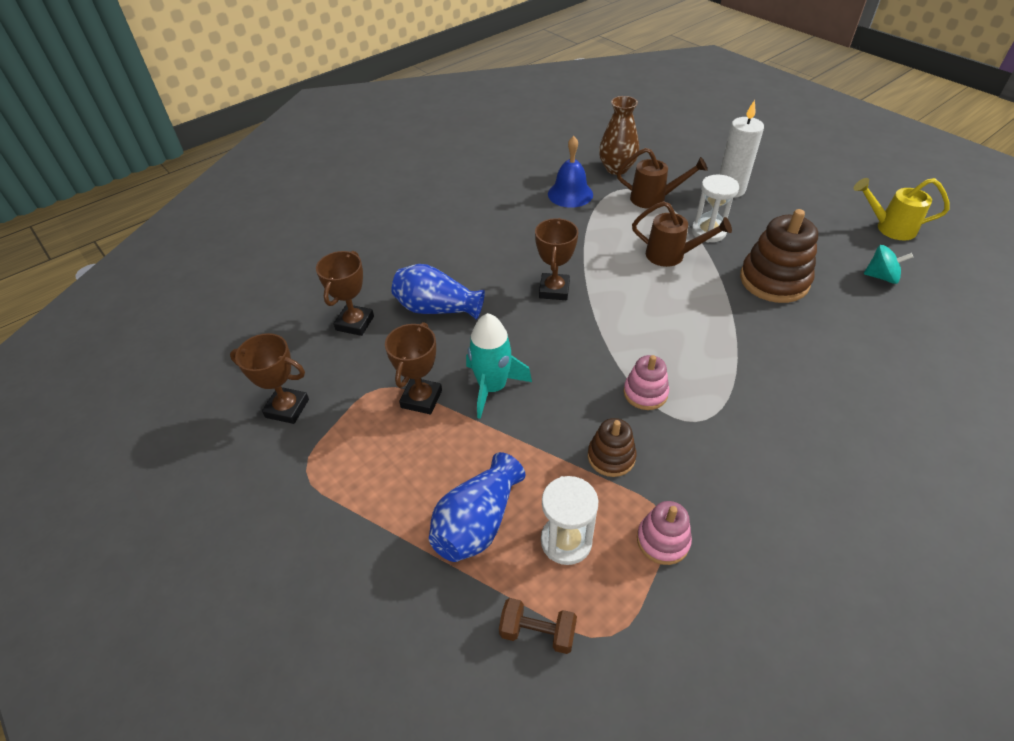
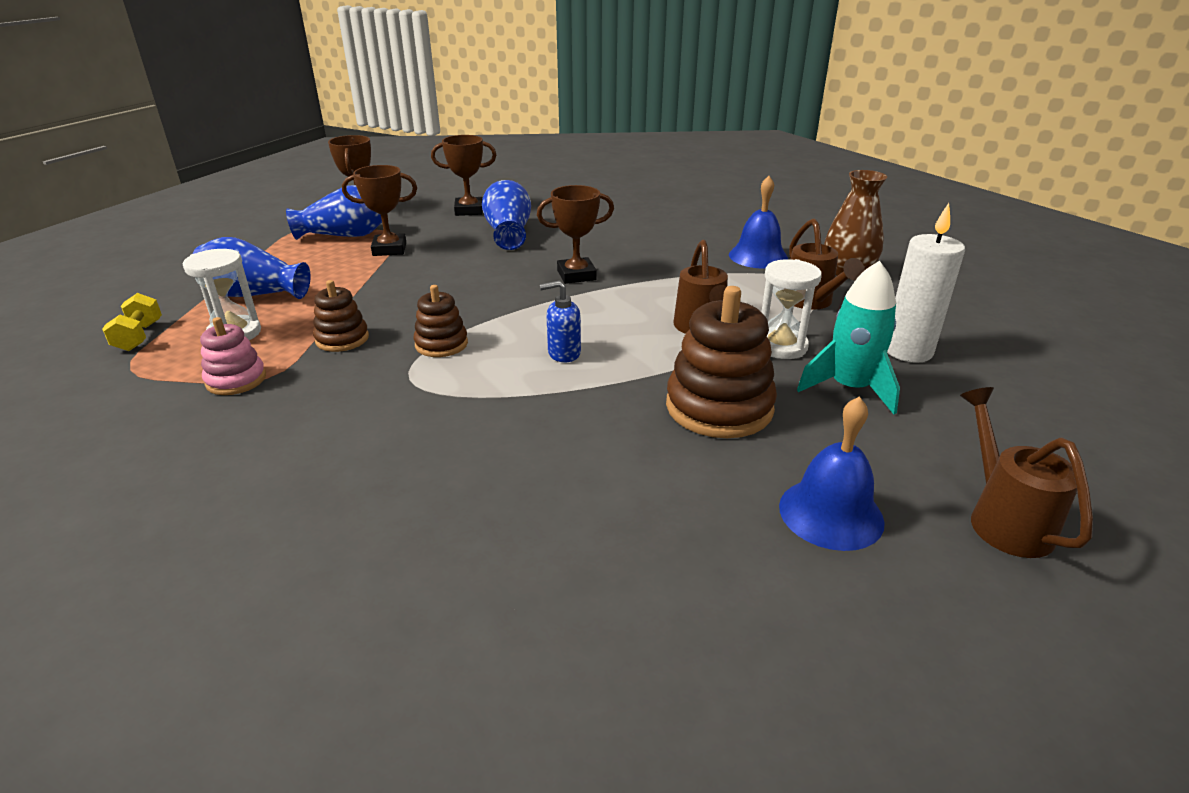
camera: 65 degrees right, 15 degrees down
(356, 431) = (345, 235): none -> blue vase
(492, 387) = (415, 272): turquoise rocket -> turquoise rocket (849, 388)
(537, 632) = (139, 336): brown dumbbell -> yellow dumbbell
(645, 393) = (441, 344): pink stacking toy -> brown stacking toy
(684, 329) = (563, 353): none -> blue soap dispenser
(881, 277) = (831, 513): turquoise spinning top -> blue bell
(889, 228) = (1002, 518): yellow watering can -> brown watering can

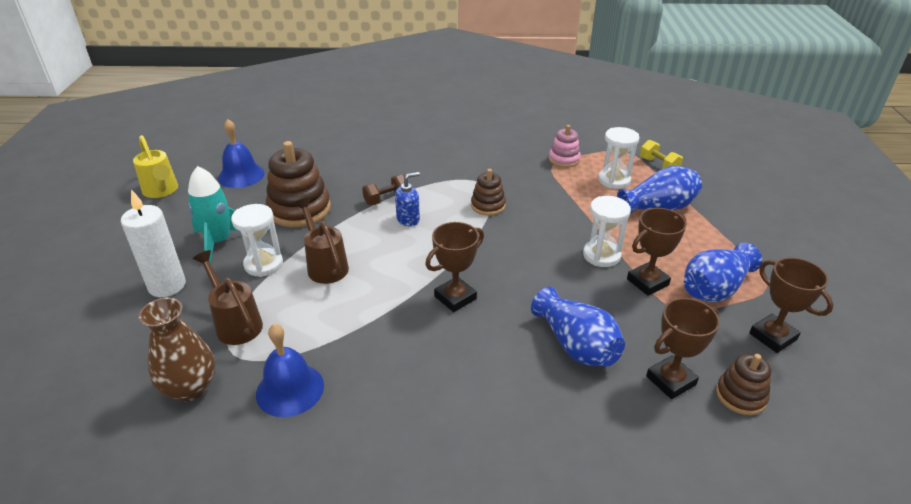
camera: 155 degrees right, 5 degrees up
(342, 339) = (549, 193): brown stacking toy -> brown stacking toy (740, 396)
(394, 272) = (601, 255): none -> white hourglass
(573, 389) = (386, 199): none -> brown dumbbell
(1002, 518) = (162, 191): brown watering can -> yellow watering can

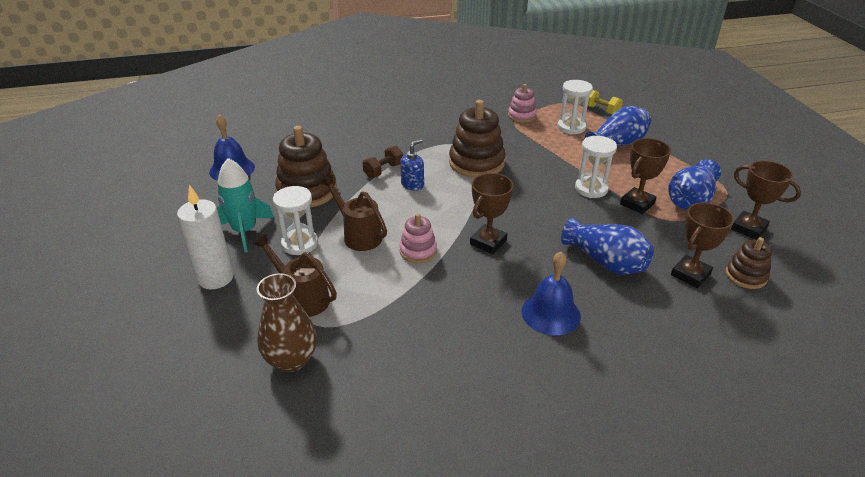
camera: 15 degrees left, 0 degrees up
(162, 191) = (159, 195): yellow watering can -> none
(290, 389) = (384, 342): blue bell -> blue bell (551, 313)
(376, 294) = (418, 251): none -> pink stacking toy
(488, 205) = (476, 163): brown stacking toy -> brown stacking toy, size x1.78

